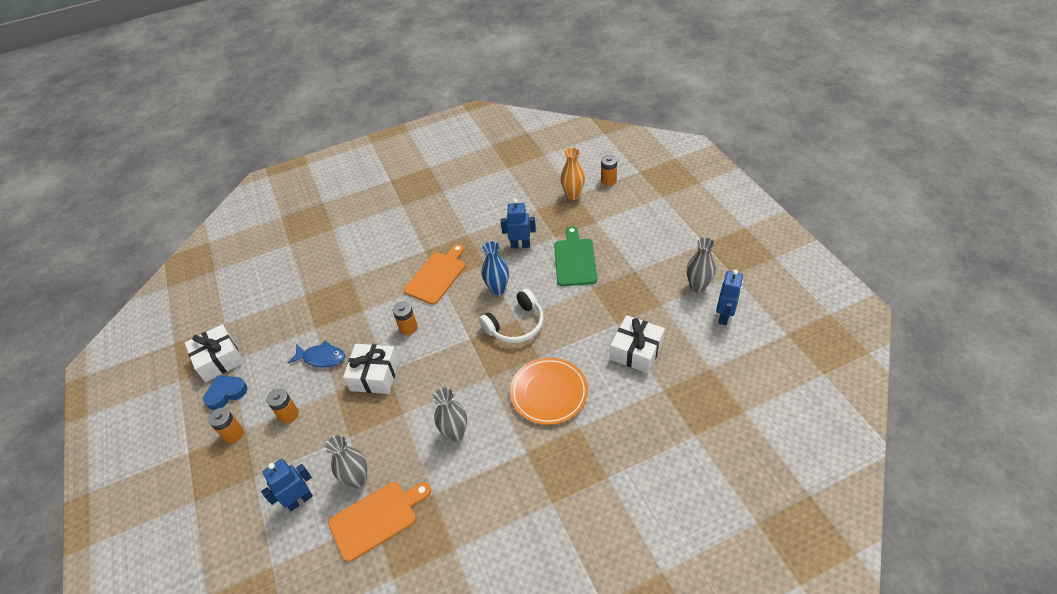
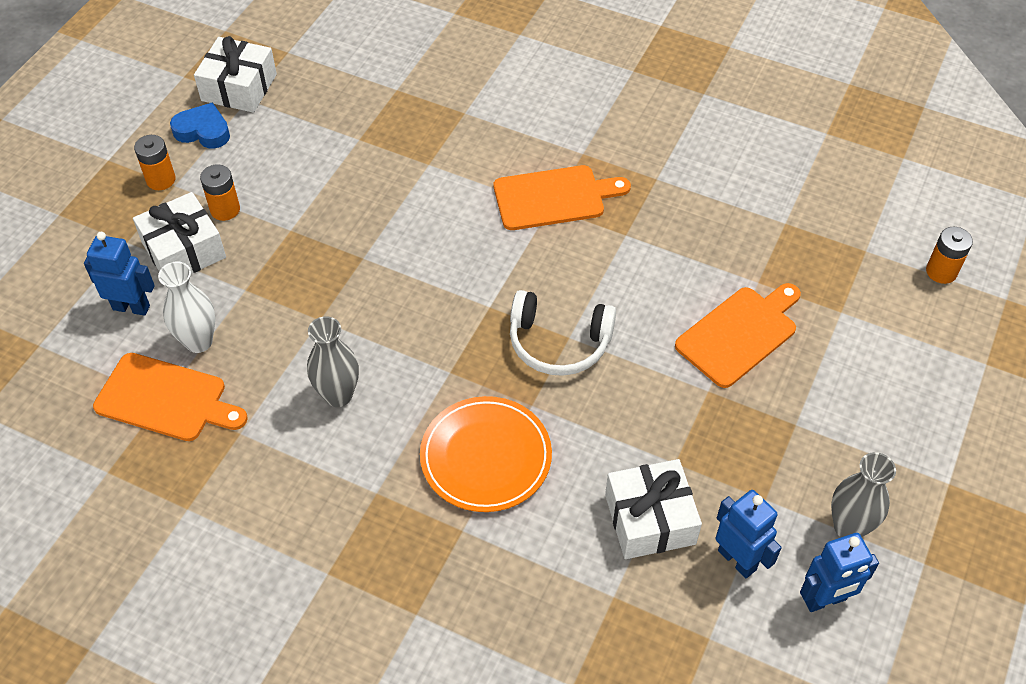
camera: 45 degrees right, 5 degrees up
(321, 358) = (324, 178): blue fish -> none
(357, 479) = (199, 341): grey vase -> white vase
(375, 375) = (347, 249): white gift -> white gift (184, 250)
(408, 328) = (445, 230): orange battery -> none
(498, 289) = (598, 280): blue vase -> none
(520, 245) = (699, 251): blue robot -> blue robot (737, 559)
(573, 195) = (860, 248): orange vase -> none
(574, 260) = (739, 334): green cutting board -> orange cutting board

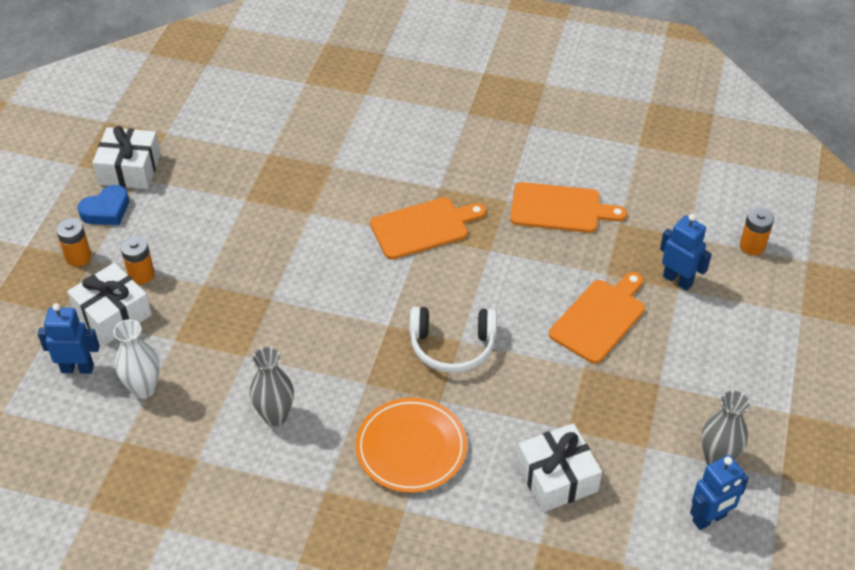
camera: 10 degrees left, 5 degrees down
(166, 399) = (126, 440): orange cutting board -> orange cutting board (560, 208)
(203, 131) = (106, 210): blue heart -> blue heart turned 135 degrees clockwise
(737, 559) = (633, 498): blue robot -> blue robot (678, 280)

